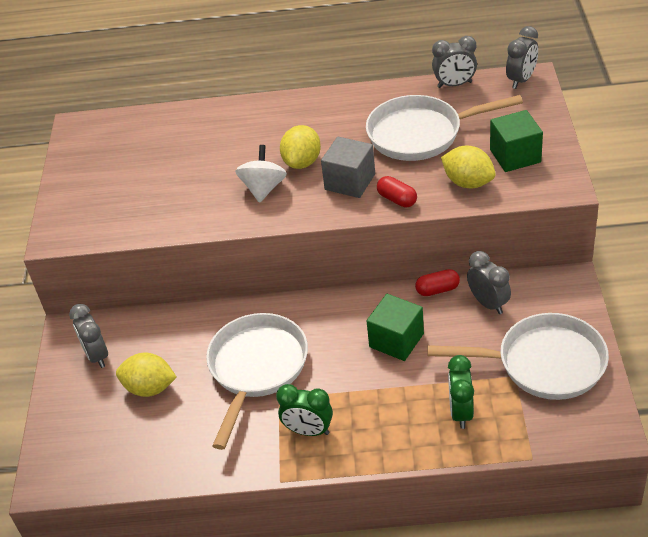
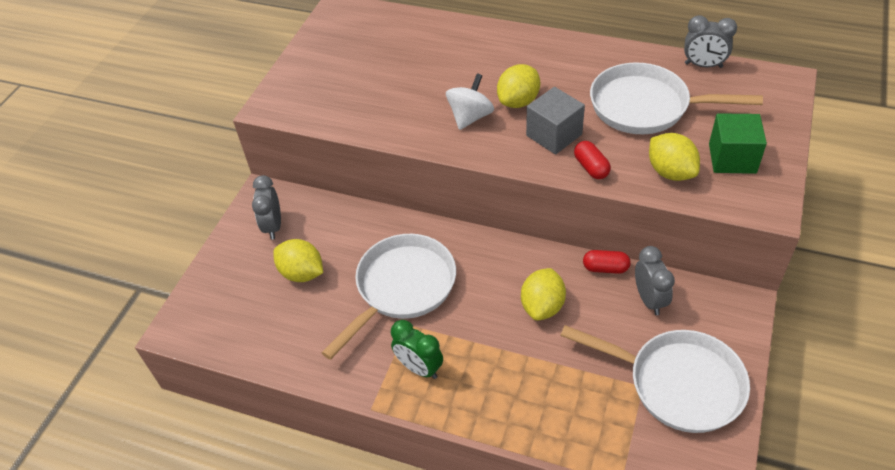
camera: 20 degrees right, 5 degrees up
(396, 340) = (542, 306): green cube -> yellow lemon
(461, 412) = (571, 404): green clock -> none
(521, 80) = (775, 79): grey clock -> none

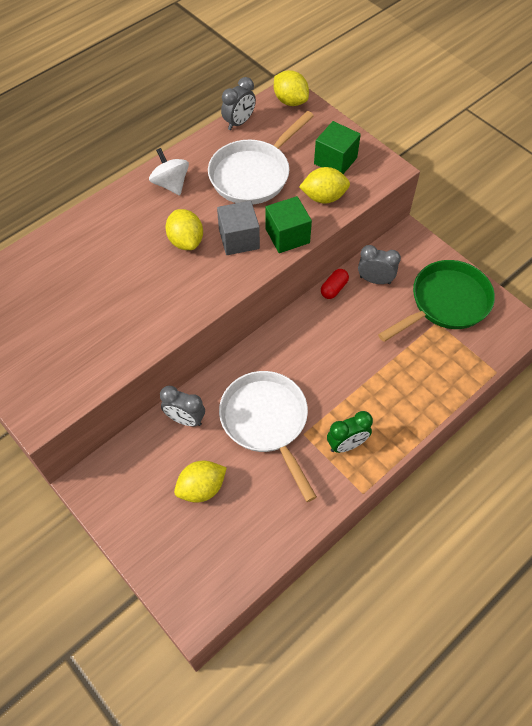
camera: 65 degrees left, 10 degrees up
(273, 226) = (132, 490): grey clock -> grey clock (185, 419)
(470, 117) = (177, 279): white spinning top -> white spinning top (171, 184)
(542, 306) = (342, 342): yellow lemon -> yellow lemon (290, 101)
(591, 167) = (287, 236): red capsule -> green cube
(678, 384) = (446, 303): white pan -> green pan

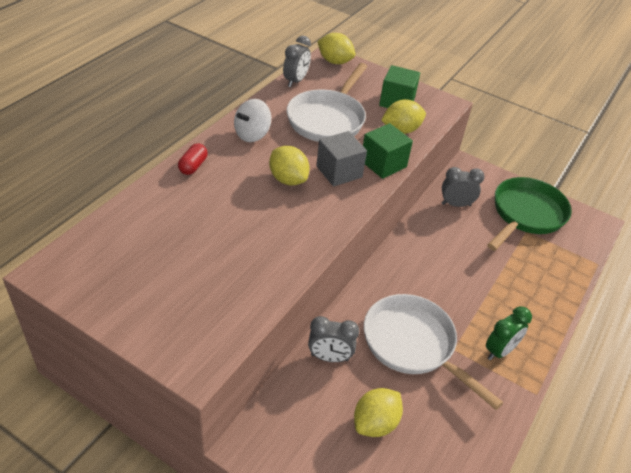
camera: 20 degrees left, 15 degrees down
(171, 184) = (252, 134): white spinning top -> white spinning top turned 90 degrees counterclockwise
(334, 288) = (422, 216): red capsule -> red capsule (193, 166)

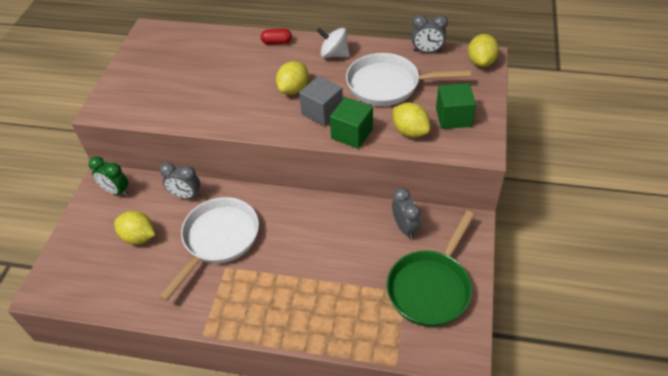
camera: 75 degrees right, 5 degrees up
(329, 357) = (186, 195): grey clock -> grey clock turned 60 degrees counterclockwise
(499, 351) = (237, 299): green clock -> green clock (116, 191)
(526, 214) = (431, 287): green pan -> green pan turned 105 degrees clockwise

